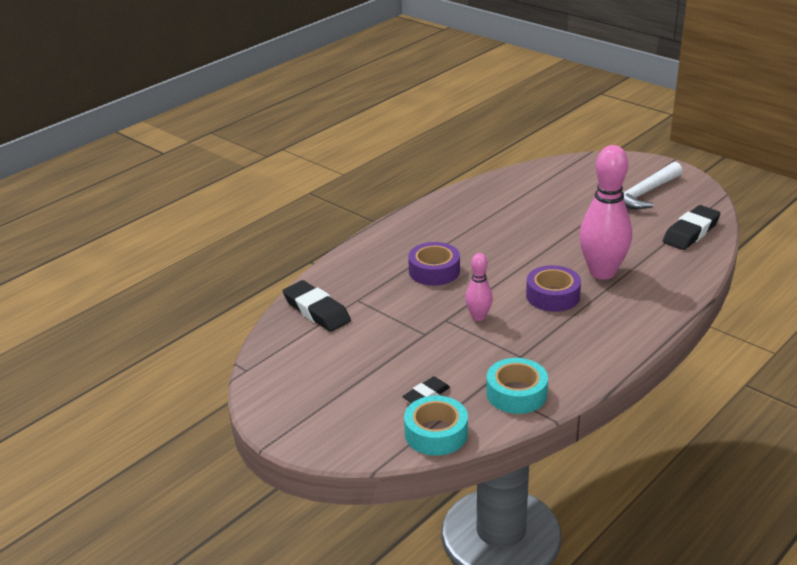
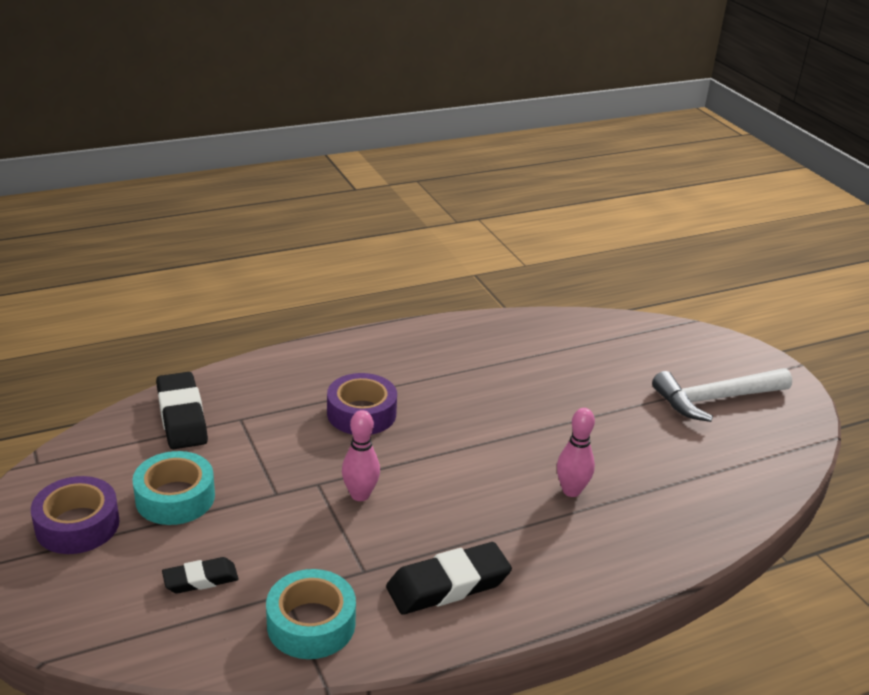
camera: 20 degrees right, 0 degrees up
(436, 433) = (162, 640): turquoise tape -> turquoise tape (175, 498)
(552, 296) = (478, 500): purple tape -> purple tape (77, 525)
(602, 272) = (571, 491): pink bowling pin -> pink bowling pin, size x0.50
(691, 232) = (741, 475): black eraser -> black eraser (448, 584)

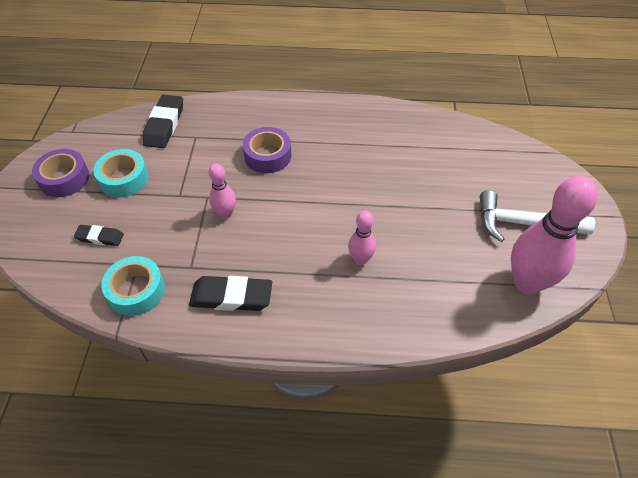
camera: 30 degrees right, 20 degrees up
(765, 455) = (527, 282): none -> pink bowling pin

